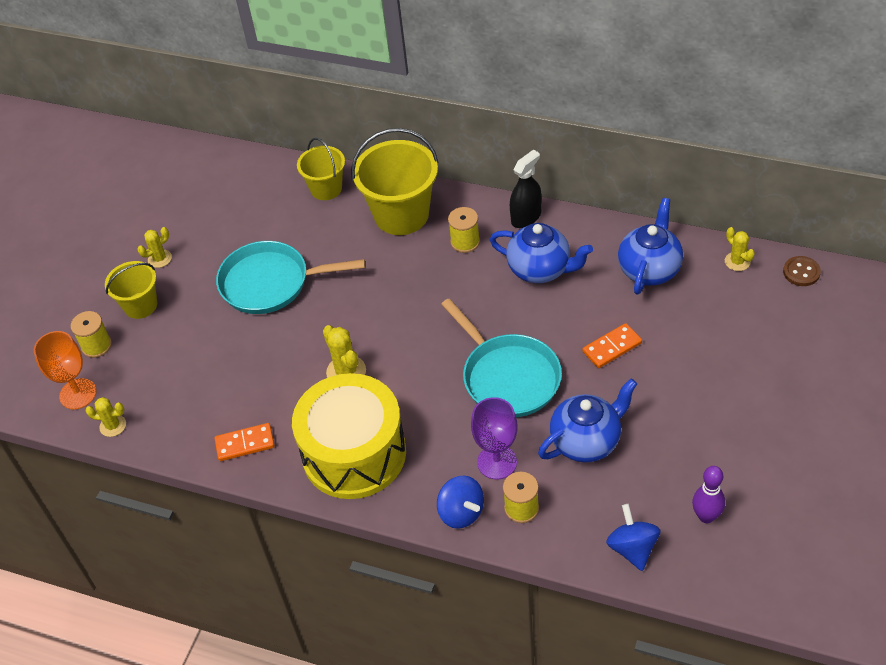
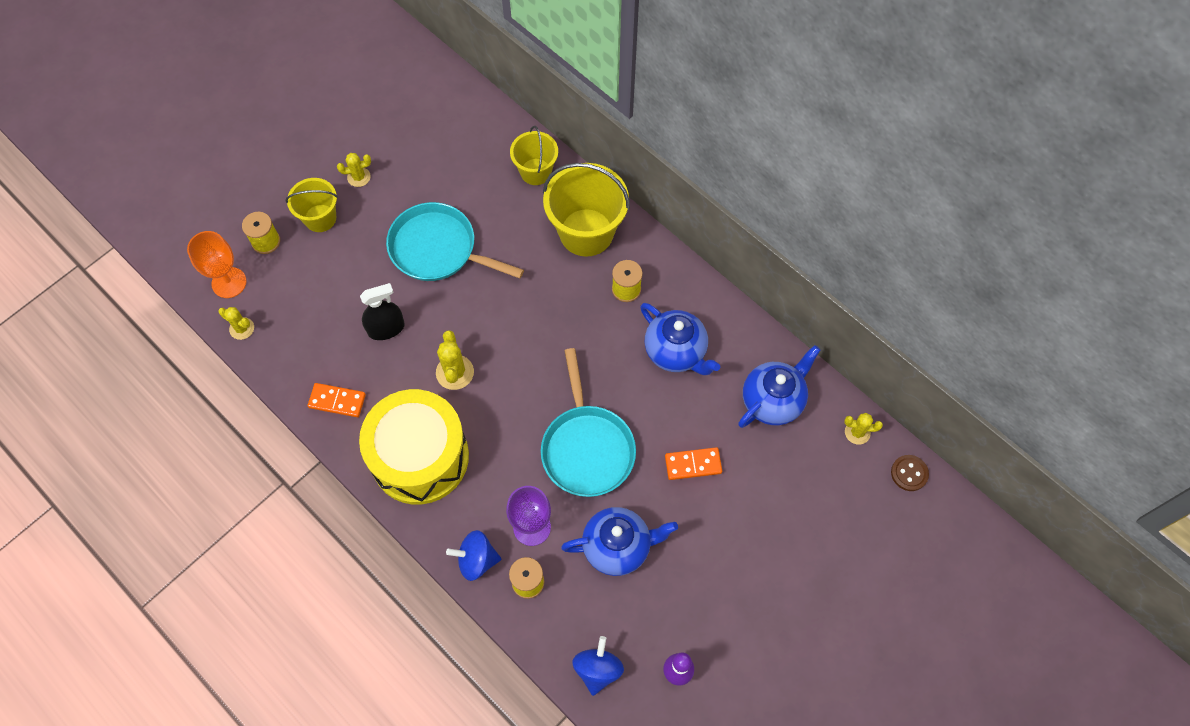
camera: 20 degrees right, 15 degrees up
(461, 512) = (476, 560): blue spinning top -> blue spinning top turned 105 degrees clockwise
(526, 217) = (694, 289): black spray bottle -> black spray bottle (386, 328)
(737, 261) = (857, 432): yellow cactus -> yellow cactus turned 75 degrees counterclockwise

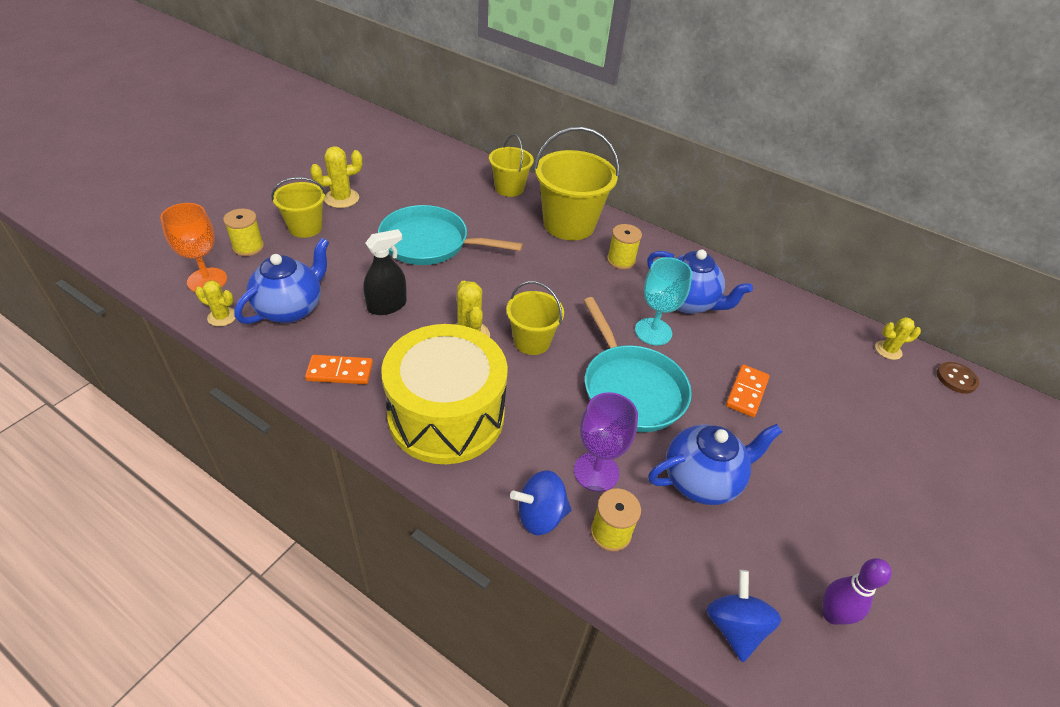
camera: 15 degrees left, 20 degrees down
(359, 177) = (341, 198): yellow cactus -> yellow cactus, size x1.51
(511, 384) = (532, 341): none -> yellow bucket
(629, 385) = (653, 331): none -> turquoise goblet
(693, 464) = (746, 392): orange domino -> orange domino turned 45 degrees counterclockwise
(773, 401) = (796, 332): blue teapot -> blue teapot (291, 308)

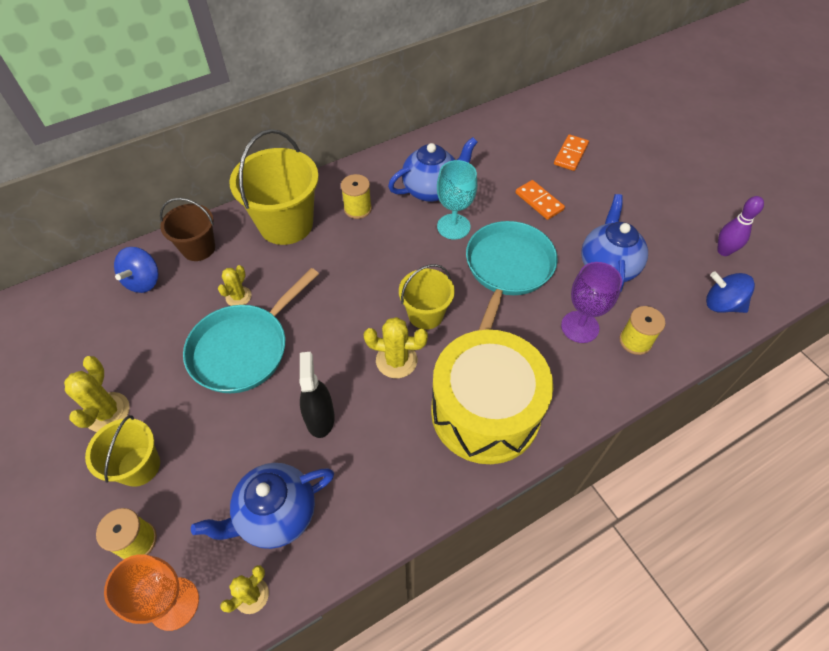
camera: 60 degrees left, 10 degrees up
(291, 308) = (276, 515): blue teapot -> blue teapot turned 90 degrees counterclockwise
(340, 371) = (394, 488): orange domino -> orange domino (570, 154)
(509, 188) = (198, 248): yellow bucket -> brown bucket
(540, 515) = (608, 380): blue spinning top -> blue spinning top (144, 281)
(631, 388) = (507, 269): turquoise pan -> turquoise pan turned 75 degrees counterclockwise
(888, 350) = (532, 106): yellow cactus -> yellow cactus (238, 296)
(956, 379) = (570, 89): brown button -> none

